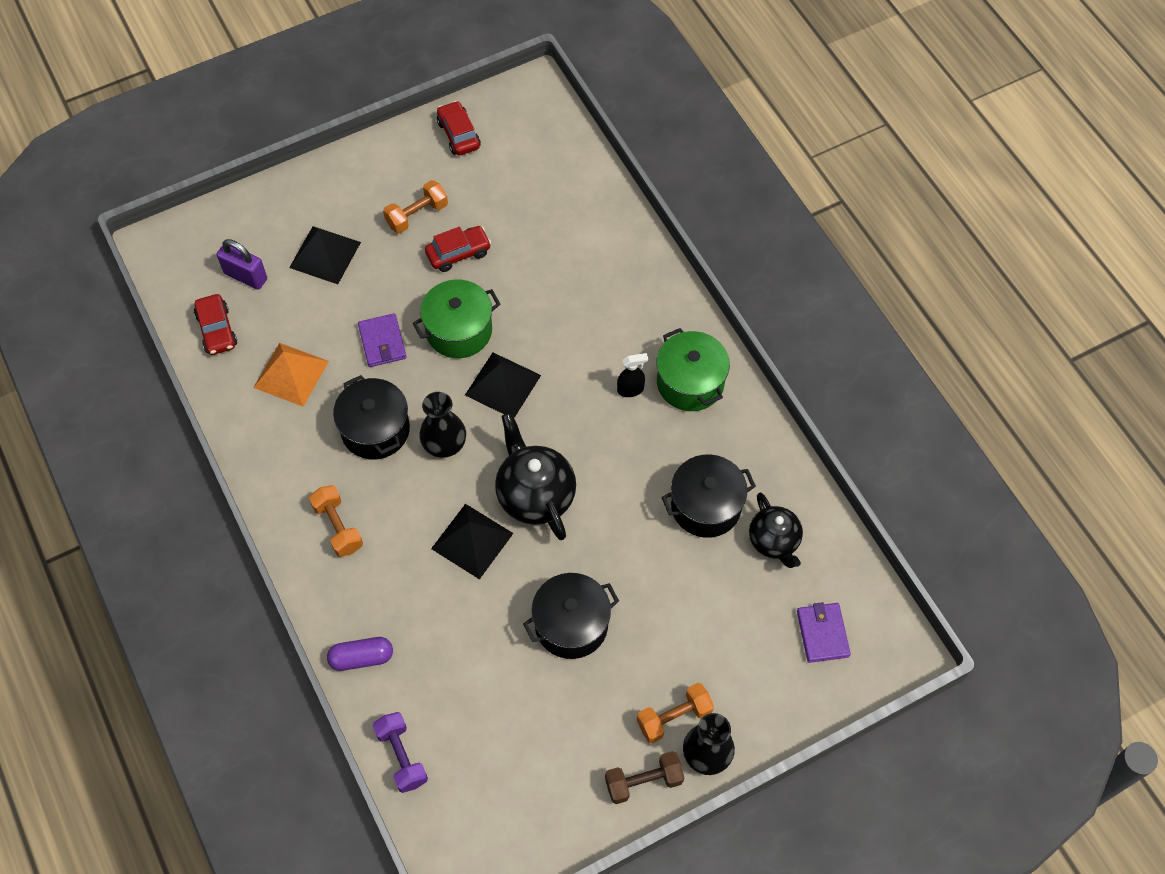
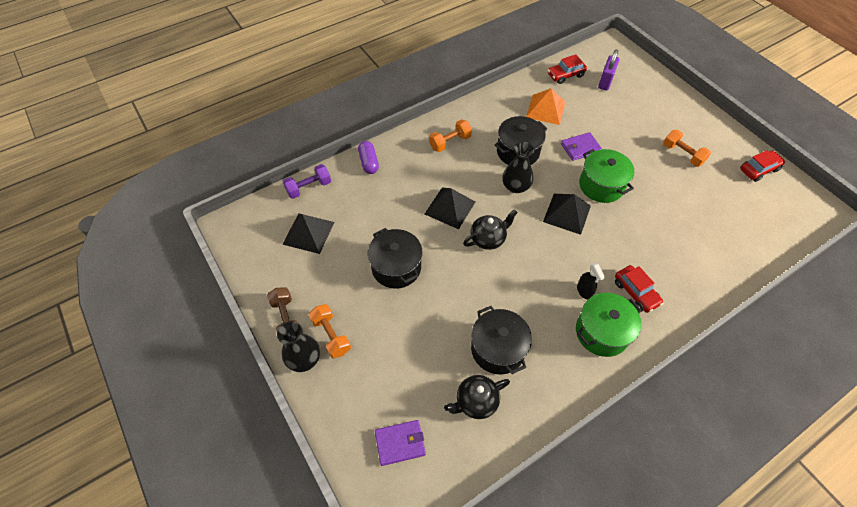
camera: 85 degrees right, 5 degrees down
(325, 255) = (633, 114): black pyramid -> black pyramid (308, 233)
(458, 253) = (661, 179): red car -> red car (635, 292)
(535, 495) = (488, 239): black teapot -> black teapot, size x0.66

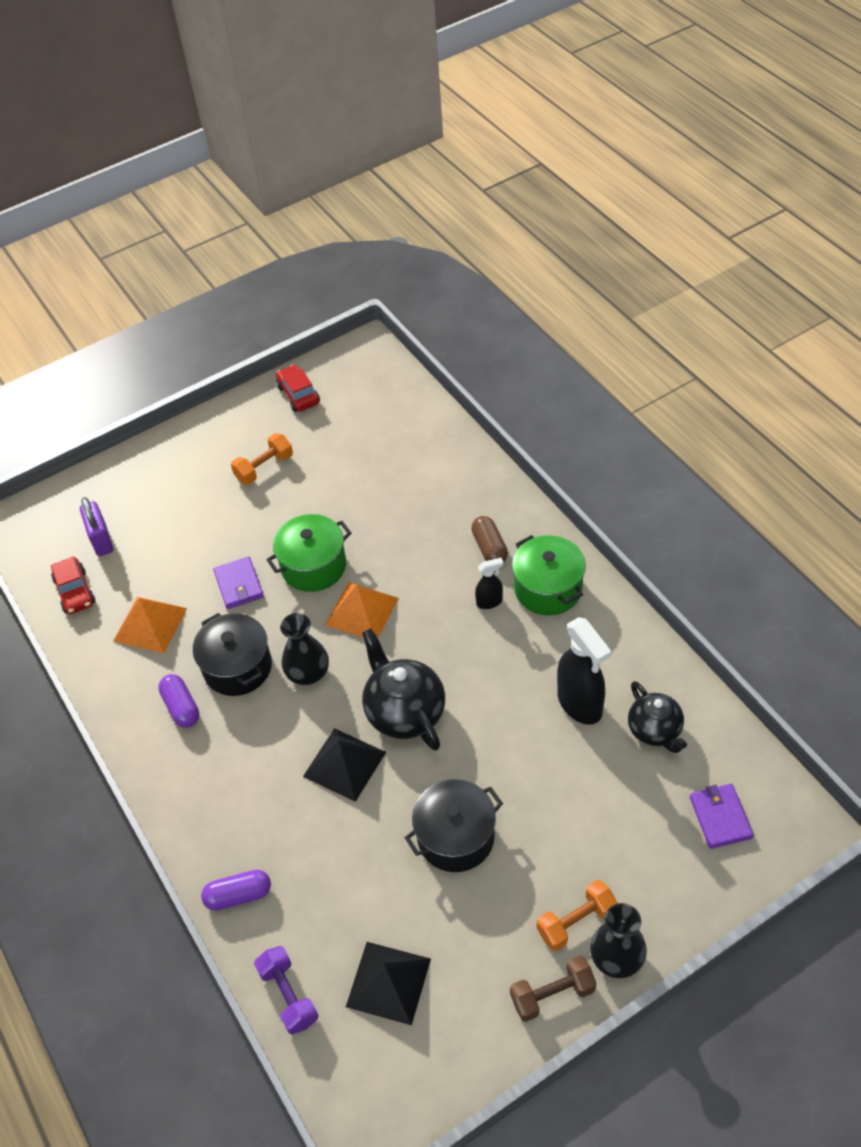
camera: 85 degrees left, 5 degrees down
(450, 142) = (205, 765): orange dumbbell -> none
(488, 128) = (181, 707): none -> purple capsule
(488, 239) = (404, 712): black teapot -> black teapot, size x1.53
(497, 349) = (580, 704): black pot -> black spray bottle
(567, 213) = (362, 611): black pyramid -> orange pyramid
(605, 82) = (101, 540): purple padlock -> purple padlock turned 45 degrees clockwise
(635, 292) = (489, 548): red car -> brown capsule

